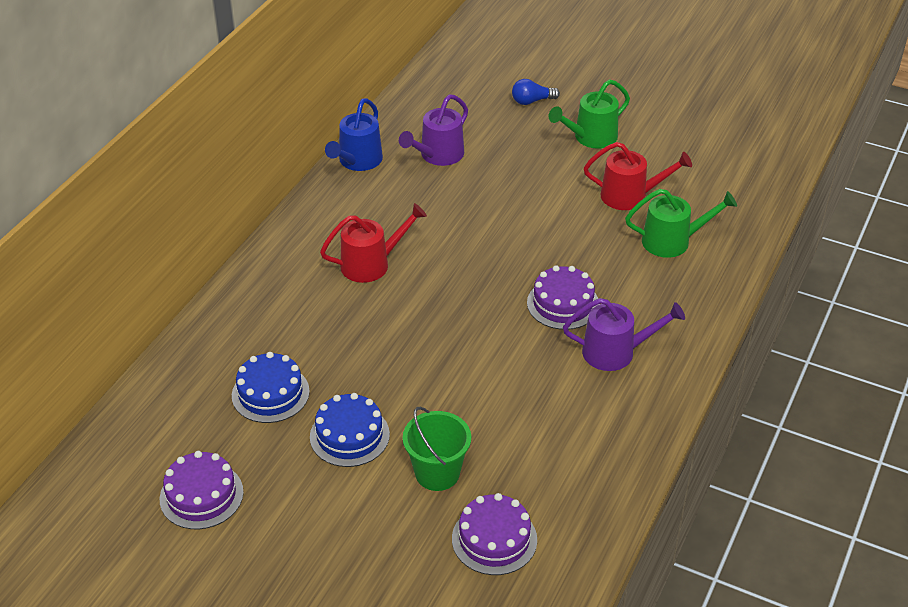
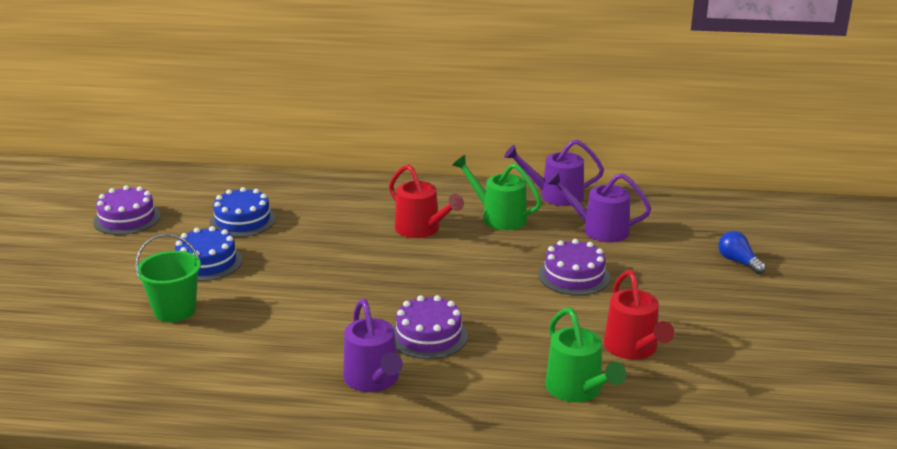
camera: 70 degrees right, 15 degrees down
(358, 161) = (556, 195): blue watering can -> purple watering can
(494, 539) = (102, 353): purple cake -> purple cake (574, 276)
(591, 137) = (712, 307): green watering can -> green watering can (499, 217)

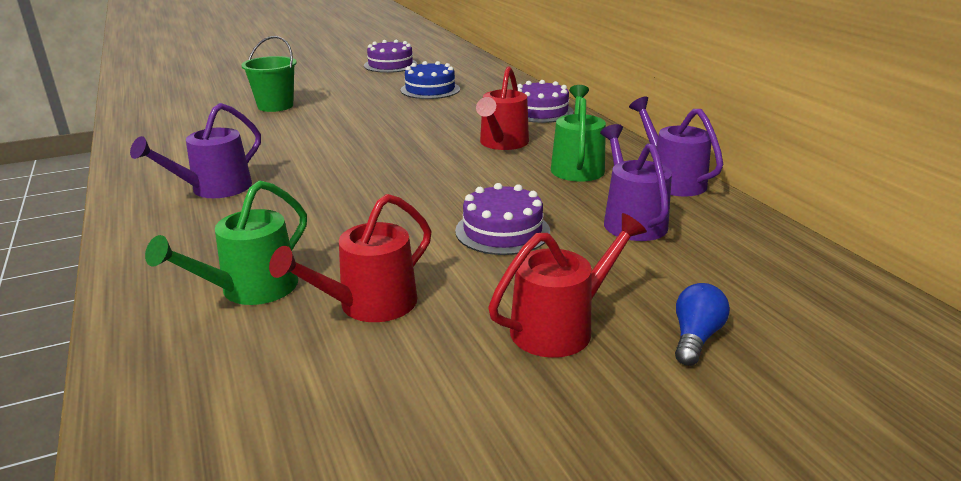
camera: 60 degrees right, 0 degrees up
(207, 262) = (354, 96): blue cake -> none
(428, 336) = (307, 192): purple cake -> purple cake (540, 111)
(703, 295) = (560, 327): none -> red watering can

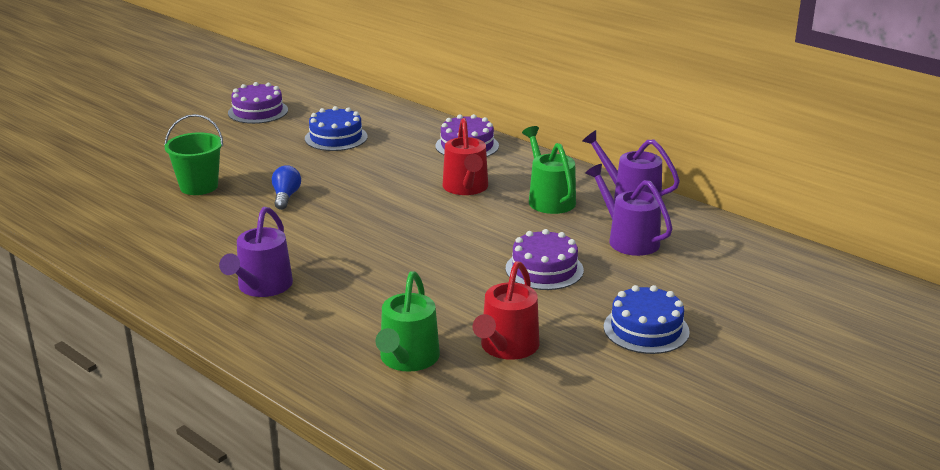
camera: 25 degrees left, 0 degrees up
(560, 327) = (646, 329): red watering can -> blue cake
(695, 338) = (730, 314): blue light bulb -> blue light bulb (286, 197)

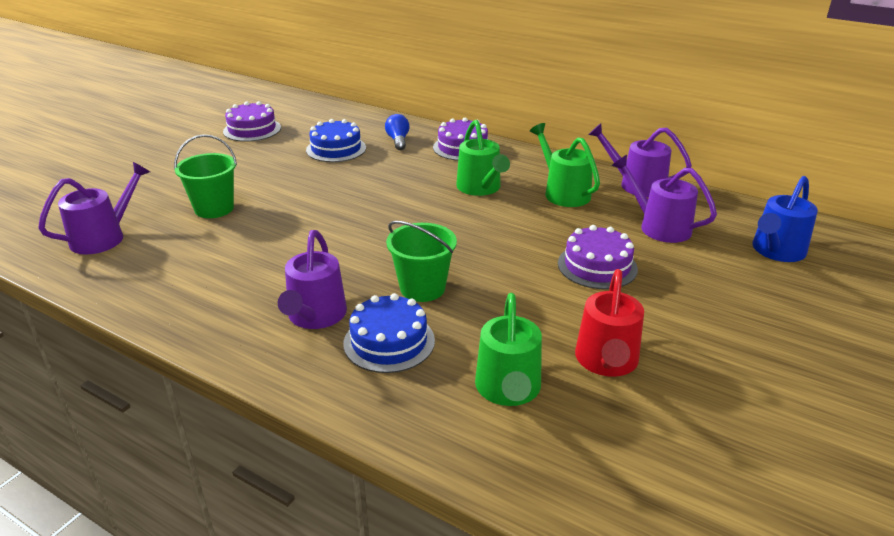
camera: 10 degrees left, 5 degrees up
(92, 204) = (104, 237): none -> purple watering can
(286, 197) = (307, 212): blue light bulb -> blue light bulb (398, 141)
(367, 273) = (422, 288): none -> green bucket
(466, 188) = (480, 188): red watering can -> green watering can
(646, 329) = (733, 323): blue cake -> blue cake (389, 342)
(735, 272) = (776, 251): none -> blue watering can

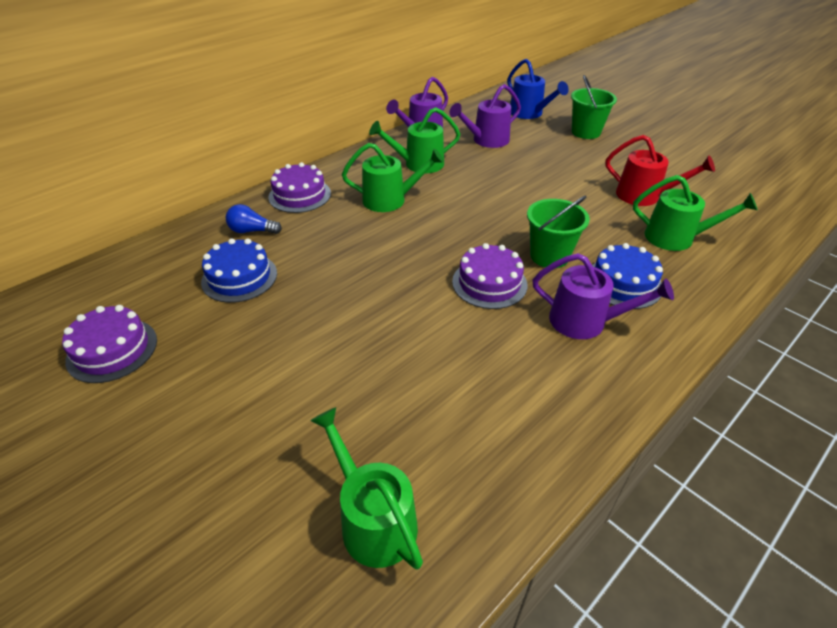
camera: 75 degrees left, 10 degrees up
(104, 237) = (373, 520): purple watering can -> green watering can
(214, 208) = (342, 393): green bucket -> green bucket (585, 132)
(597, 266) = (532, 174): purple cake -> purple cake (489, 283)

